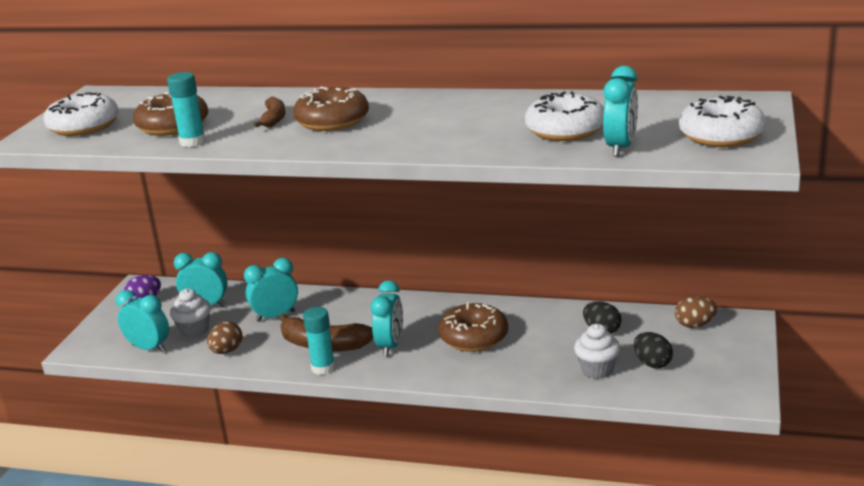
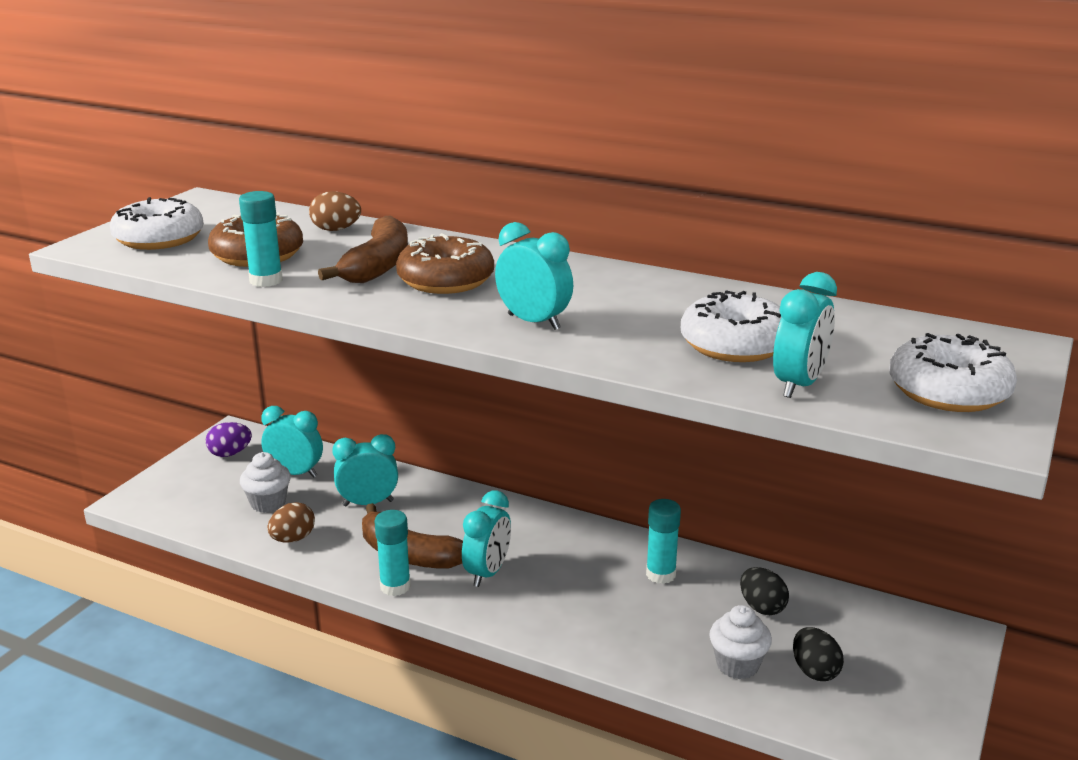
camera: 10 degrees right, 0 degrees up
(149, 348) = (207, 516): turquoise clock -> turquoise clock (534, 322)
(274, 119) = (378, 265): brown banana -> brown banana, size x1.74
(473, 337) = (594, 582): brown donut -> none
(521, 323) = (660, 574): none -> turquoise glue stick
(695, 325) = (889, 624): brown egg -> brown egg (336, 230)

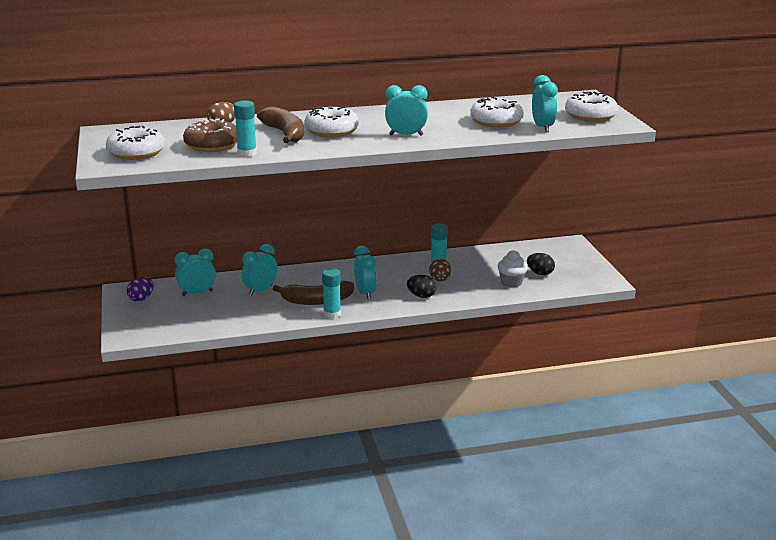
camera: 40 degrees left, 0 degrees up
(268, 503) = (207, 309): white cupcake -> none
(293, 539) = (248, 317): brown egg -> brown egg (439, 280)
(446, 280) = (331, 131): brown donut -> white donut
(762, 607) = (493, 261): black egg -> black egg (421, 296)

